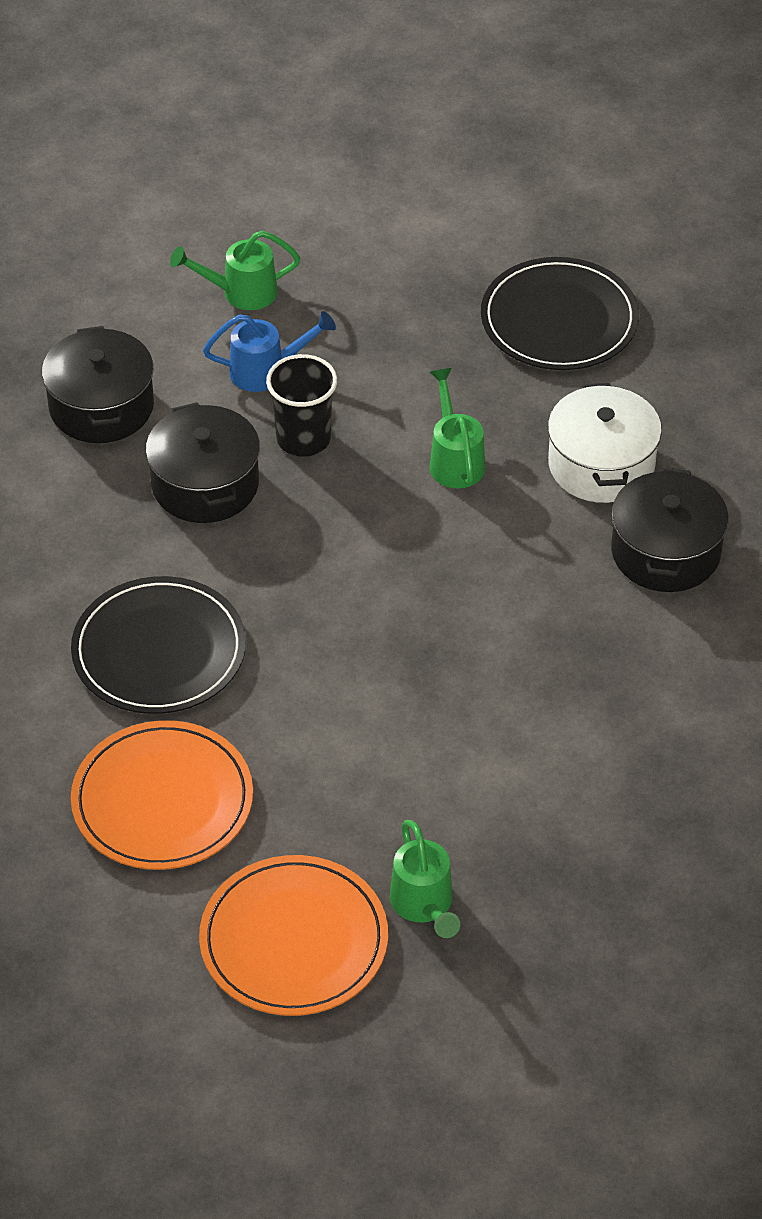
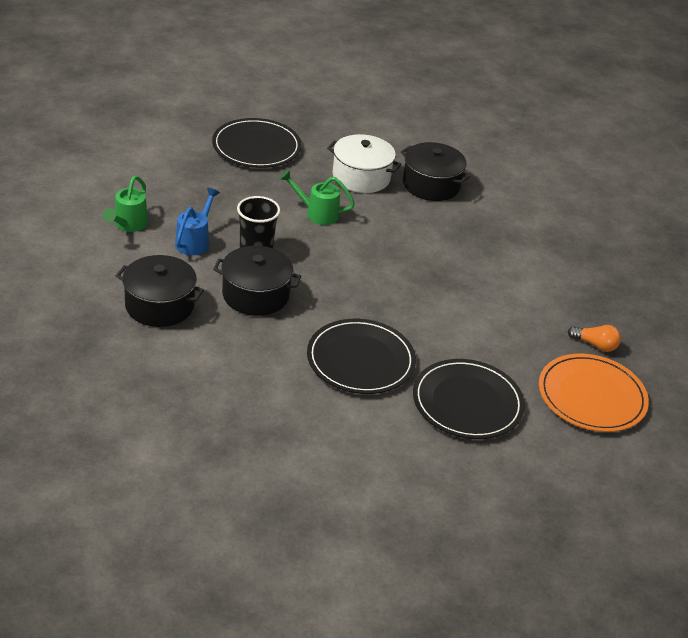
camera: 65 degrees left, 10 degrees down
(162, 800) = (467, 402): orange plate -> black plate
(424, 904) = (595, 345): green watering can -> orange light bulb

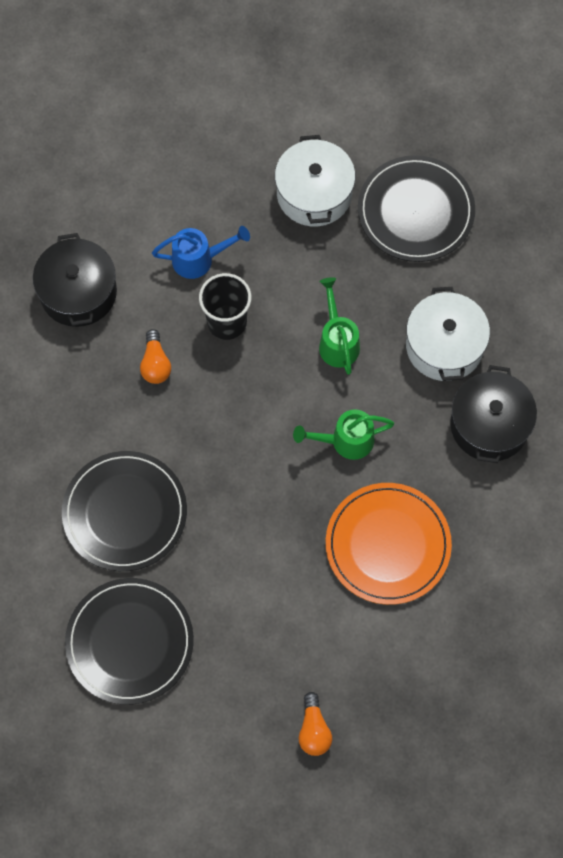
camera: 65 degrees right, 30 degrees up
(128, 225) = (180, 185): green watering can -> green watering can (346, 441)
(200, 176) = (314, 193): none -> white pot
(255, 295) = (155, 364): black pot -> orange light bulb
(591, 396) = (223, 759): orange plate -> orange plate (388, 545)

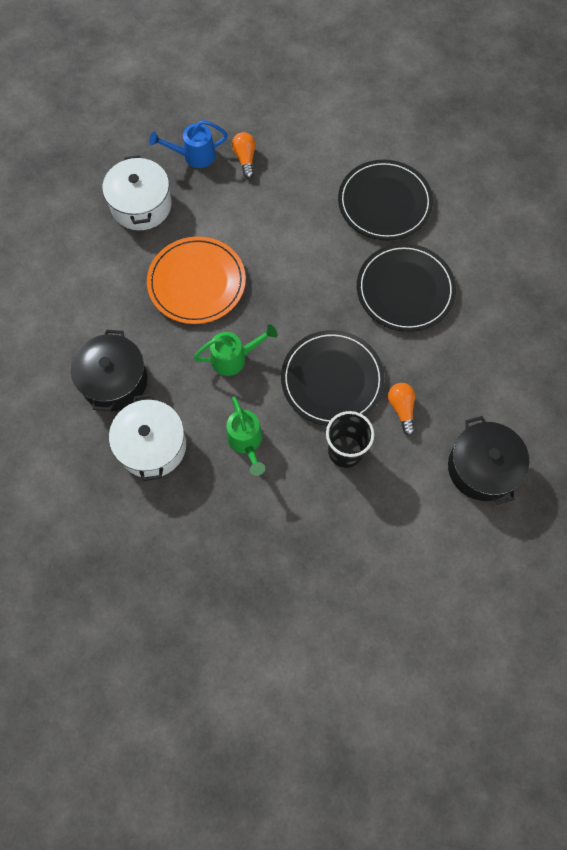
camera: 175 degrees right, 0 degrees up
(198, 259) = (379, 509): blue watering can -> blue watering can (194, 156)
(314, 193) = (278, 586): white pot -> white pot (141, 205)
(415, 211) = (179, 576): black plate -> black plate (332, 379)

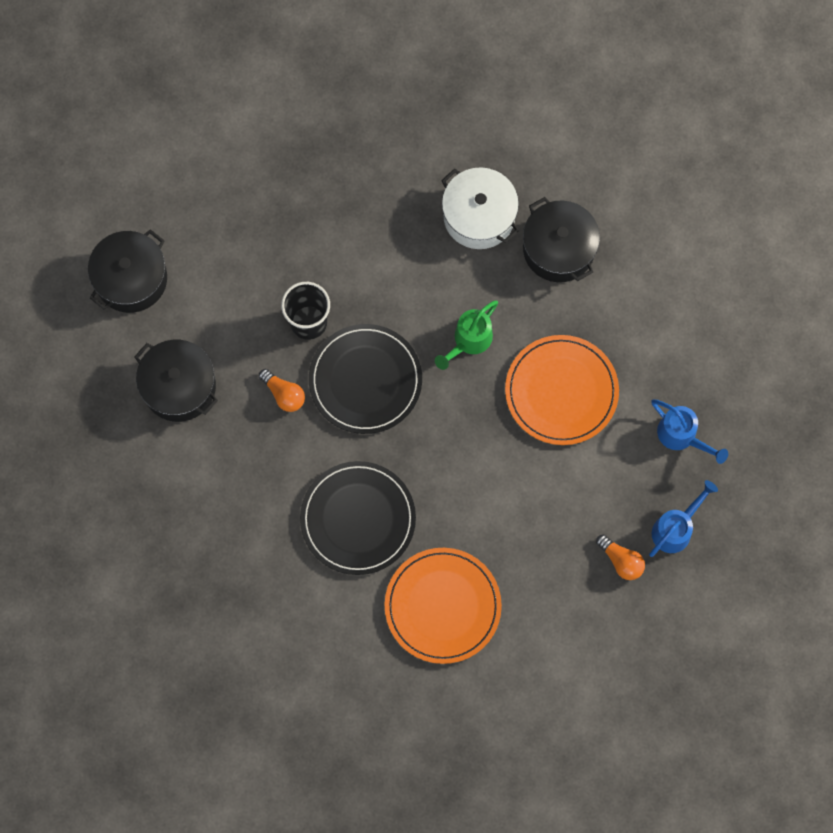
camera: 145 degrees right, 5 degrees up
(141, 205) = (681, 436): white pot -> blue watering can
(246, 441) = (401, 273): green watering can -> none
(384, 202) = (442, 606): black plate -> orange plate
(470, 585) = (131, 279): none -> black pot

